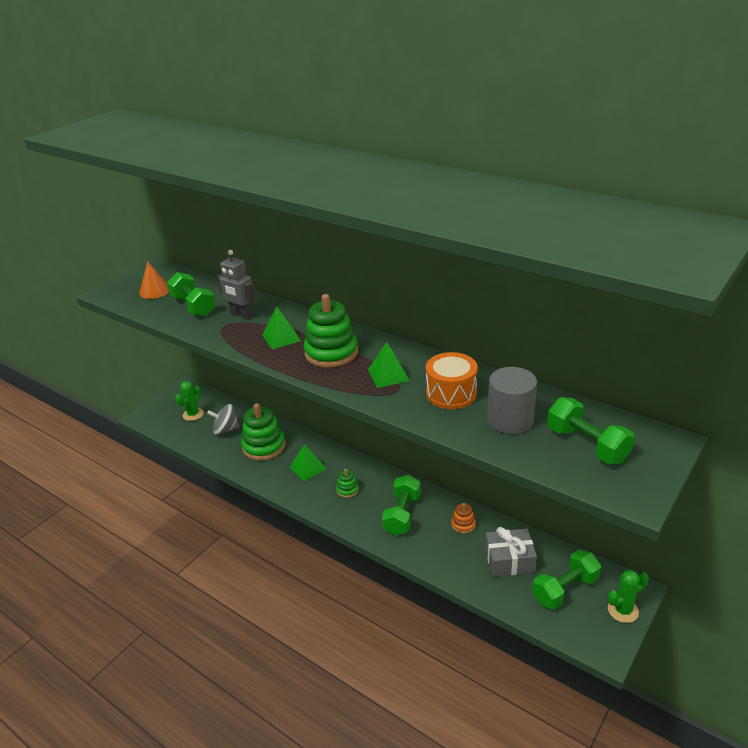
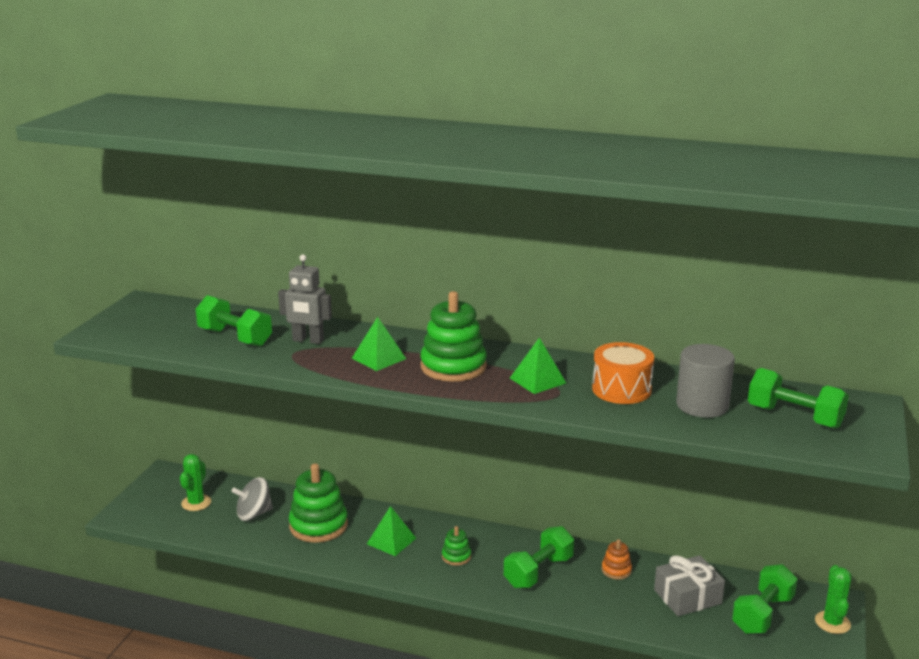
camera: 20 degrees left, 10 degrees down
(155, 291) = (166, 326): orange cone -> none
(402, 514) = (538, 572): green dumbbell -> green dumbbell turned 45 degrees clockwise
(623, 610) = (832, 622): green cactus -> green cactus turned 45 degrees counterclockwise

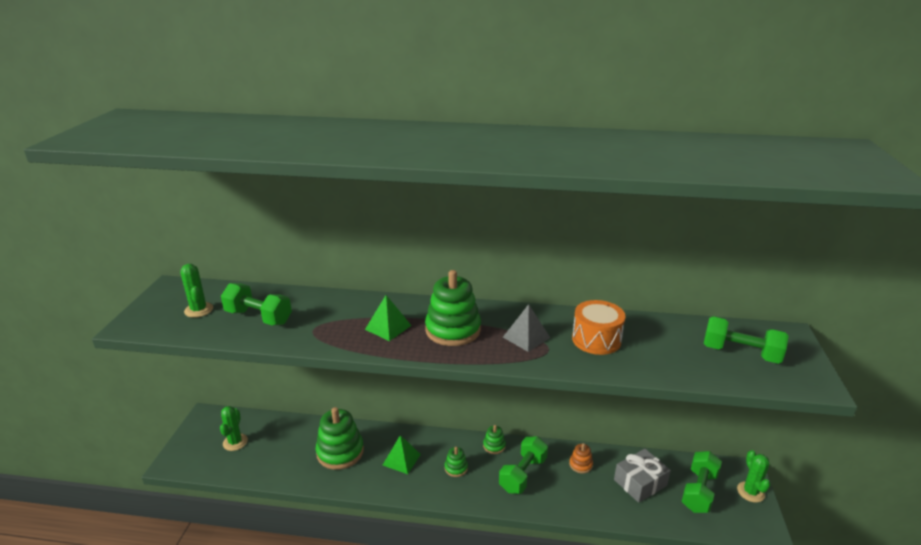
camera: 10 degrees left, 5 degrees up
(170, 326) = (199, 310): none -> green cactus
(254, 514) = (285, 447): grey spinning top -> none
(308, 340) = (323, 314): grey robot -> none
(511, 539) = (494, 446): none -> green stacking toy
(538, 380) = (526, 337): green pyramid -> grey pyramid
(702, 405) = (665, 349): grey cylinder -> none

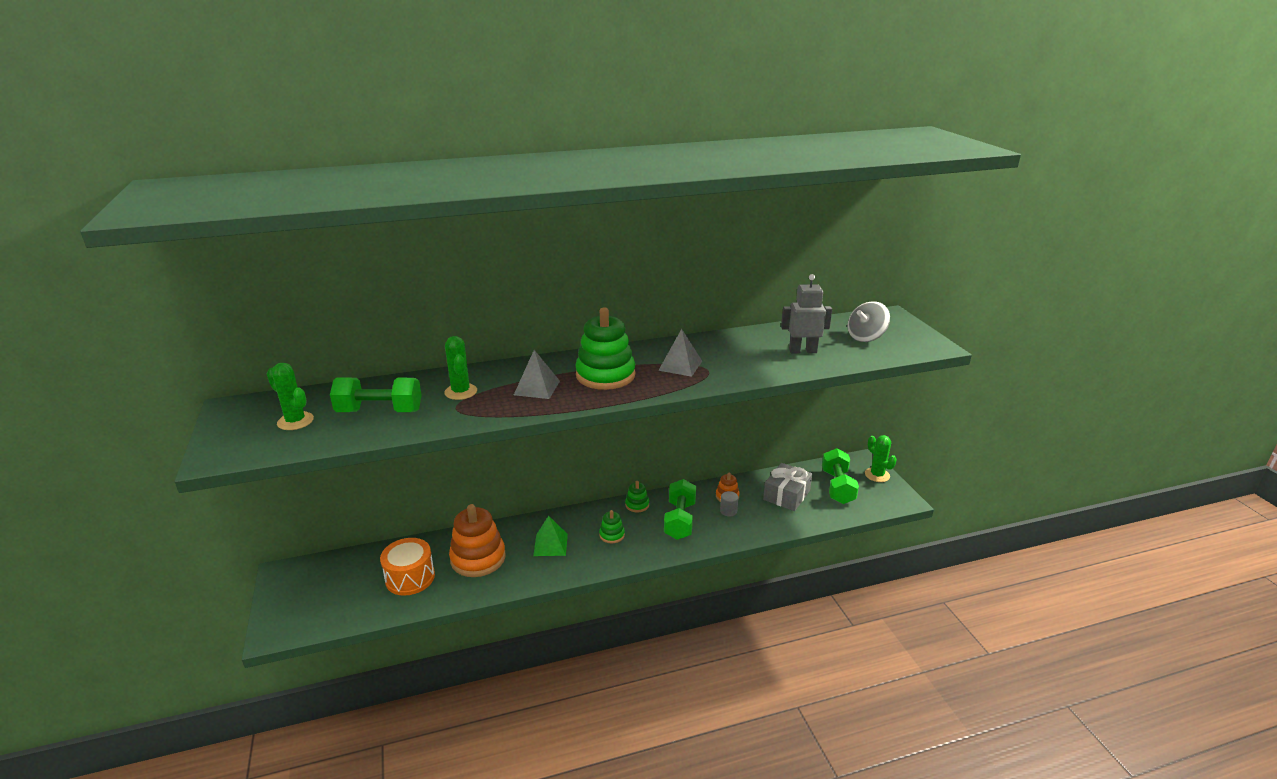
camera: 25 degrees left, 0 degrees up
(235, 442) = (343, 587): green cactus -> green cactus (461, 392)
(340, 452) = (478, 558): green stacking toy -> orange stacking toy
(388, 327) = (537, 388): green pyramid -> grey pyramid
(573, 480) = (728, 511): none -> grey cylinder
(596, 339) = (743, 353): orange drum -> orange drum (410, 577)
(659, 352) = (802, 351): none -> grey robot
(740, 353) = (865, 337): green dumbbell -> grey spinning top

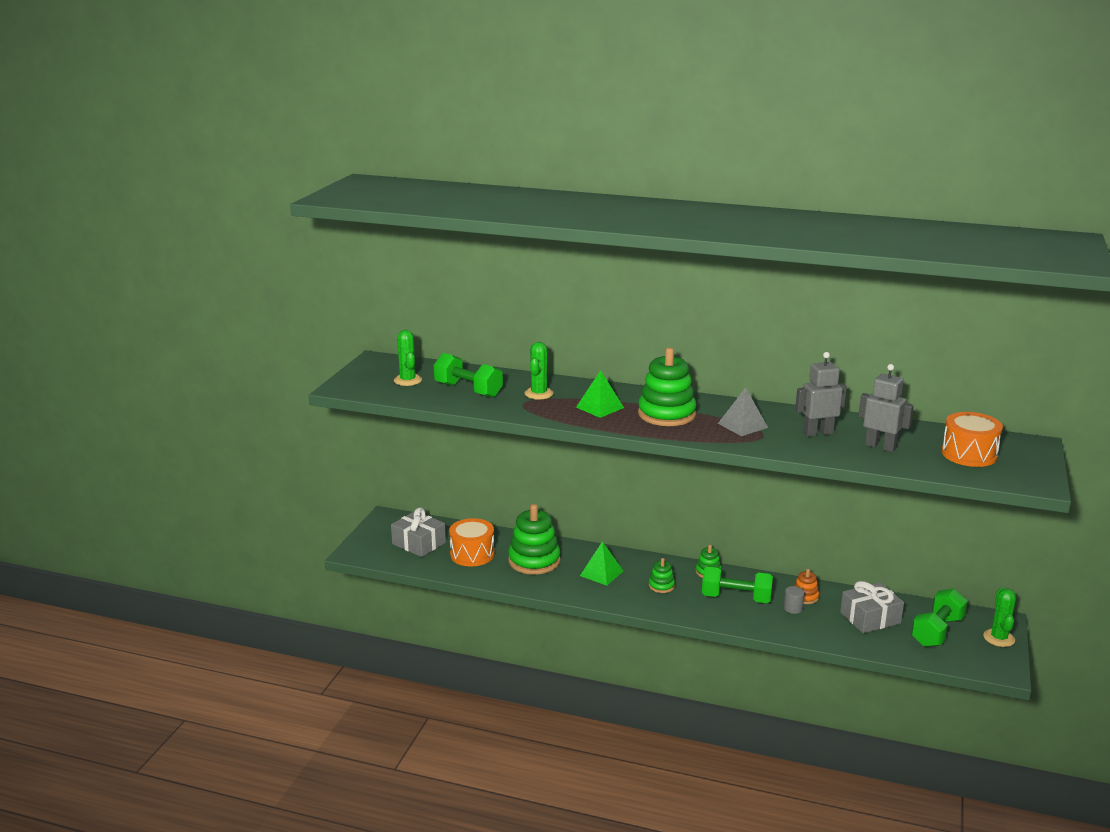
camera: 35 degrees right, 5 degrees down
(342, 589) = (419, 543): none -> grey gift
(478, 558) = (534, 561): orange stacking toy -> green stacking toy
(537, 388) = (599, 407): grey pyramid -> green pyramid
(679, 520) = (736, 598): green dumbbell -> green dumbbell turned 60 degrees clockwise
(745, 353) = (818, 433): none -> grey robot
(865, 337) = (969, 454): grey spinning top -> orange drum

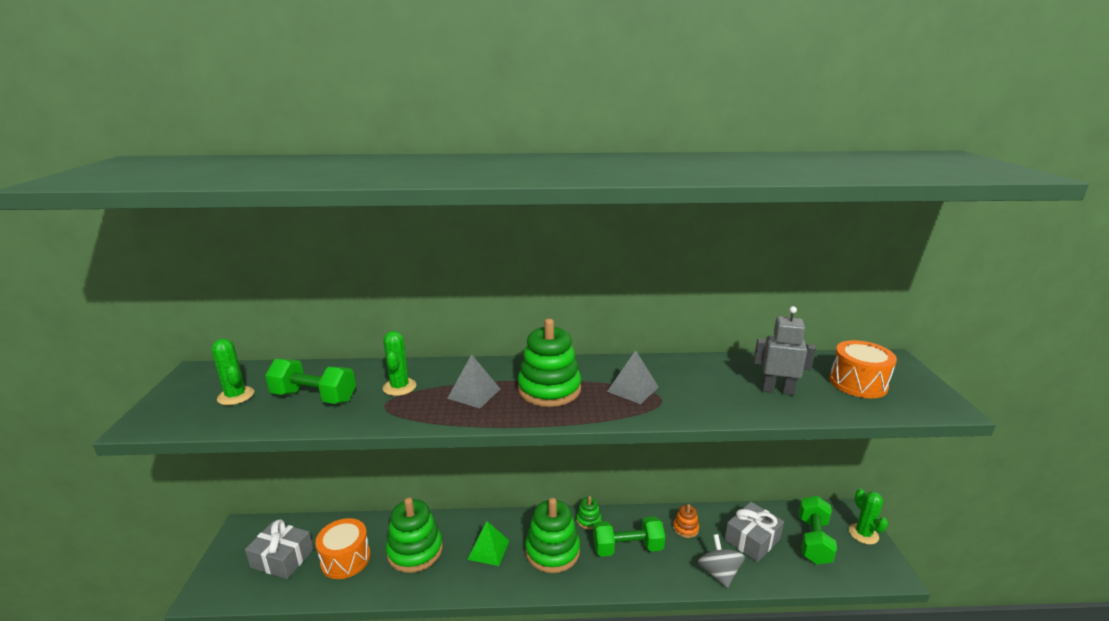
camera: 20 degrees left, 0 degrees up
(599, 407) = (474, 393): green pyramid -> grey pyramid
(661, 586) = (552, 551): green stacking toy -> green stacking toy, size x2.07
(793, 608) = (683, 547): grey cylinder -> none
(817, 632) = (719, 573): none -> grey spinning top
(818, 433) = (709, 384): grey robot -> none

